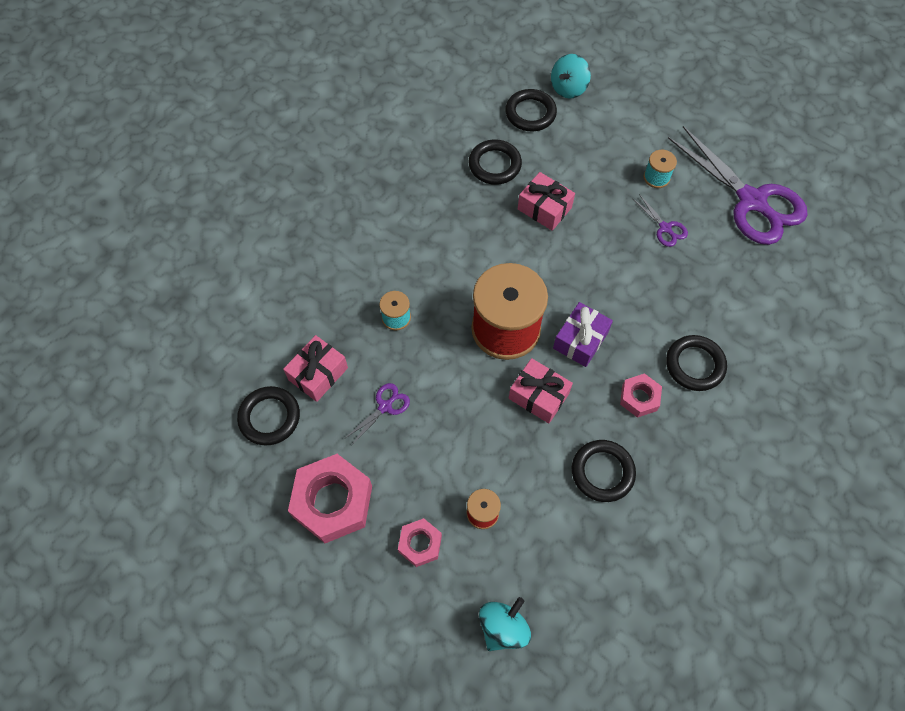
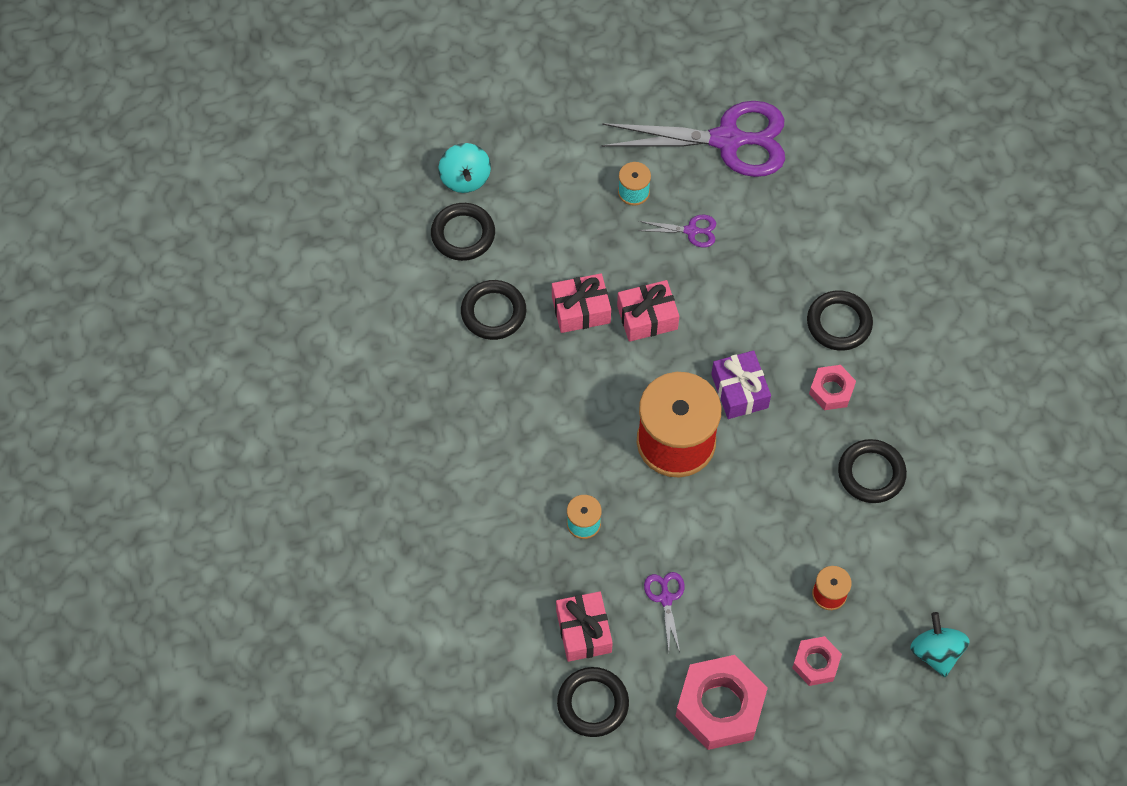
camera: 50 degrees left, 0 degrees up
(538, 396) = (762, 467): pink gift -> pink gift (647, 317)

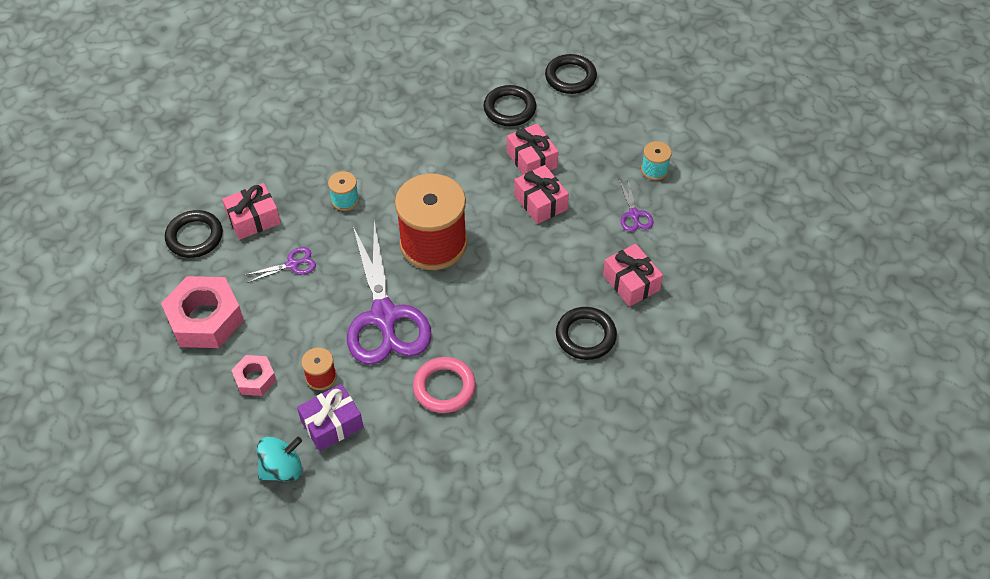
camera: 75 degrees right, 10 degrees down
(465, 178) = (620, 68): turquoise spinning top -> none
(727, 140) = (734, 221): purple scissors -> purple scissors (384, 317)
(739, 391) = (494, 277): purple gift -> purple gift (332, 424)
(781, 261) = (631, 282): none -> pink gift
(831, 390) = (516, 342): pink nut -> none
(871, 473) = (444, 387): black ring -> pink ring

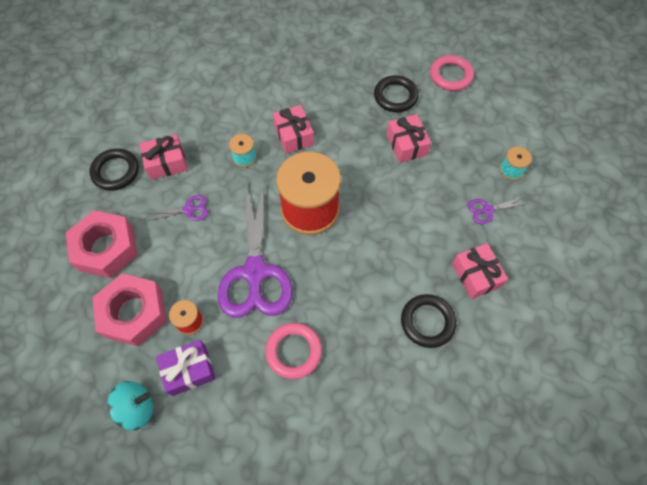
camera: 10 degrees right, 10 degrees up
(255, 379) = (134, 313): pink nut -> pink nut, size x1.87
(540, 202) = (407, 185): pink gift -> pink gift (294, 135)
(570, 77) = (450, 75): black ring -> pink ring
(634, 214) = (487, 210): purple scissors -> purple scissors turned 75 degrees clockwise

